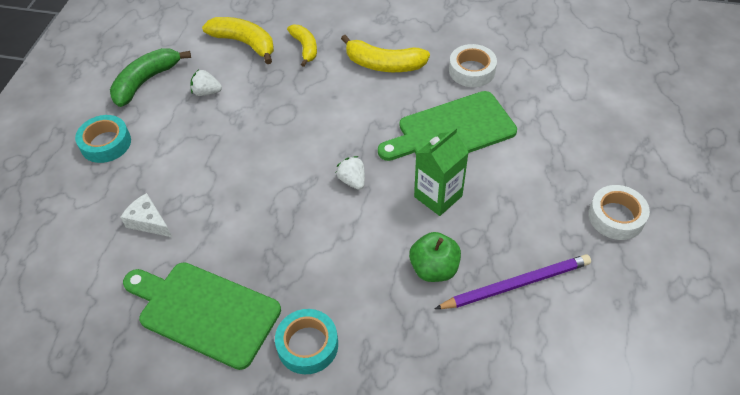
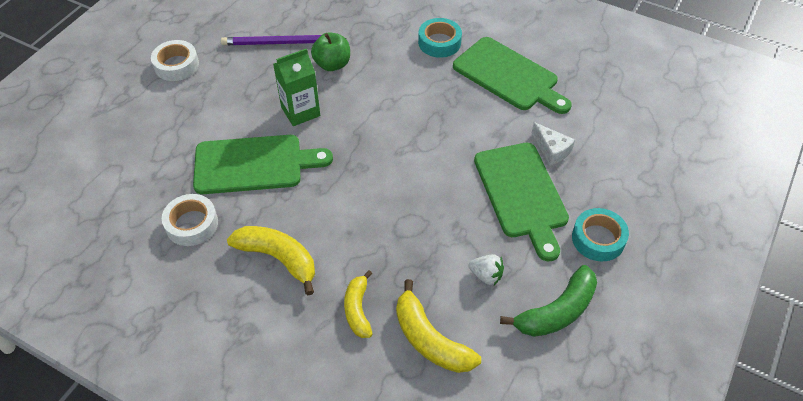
camera: 165 degrees left, 0 degrees up
(179, 166) = (522, 194): none -> green cutting board
(352, 180) = (365, 141): white strawberry -> none

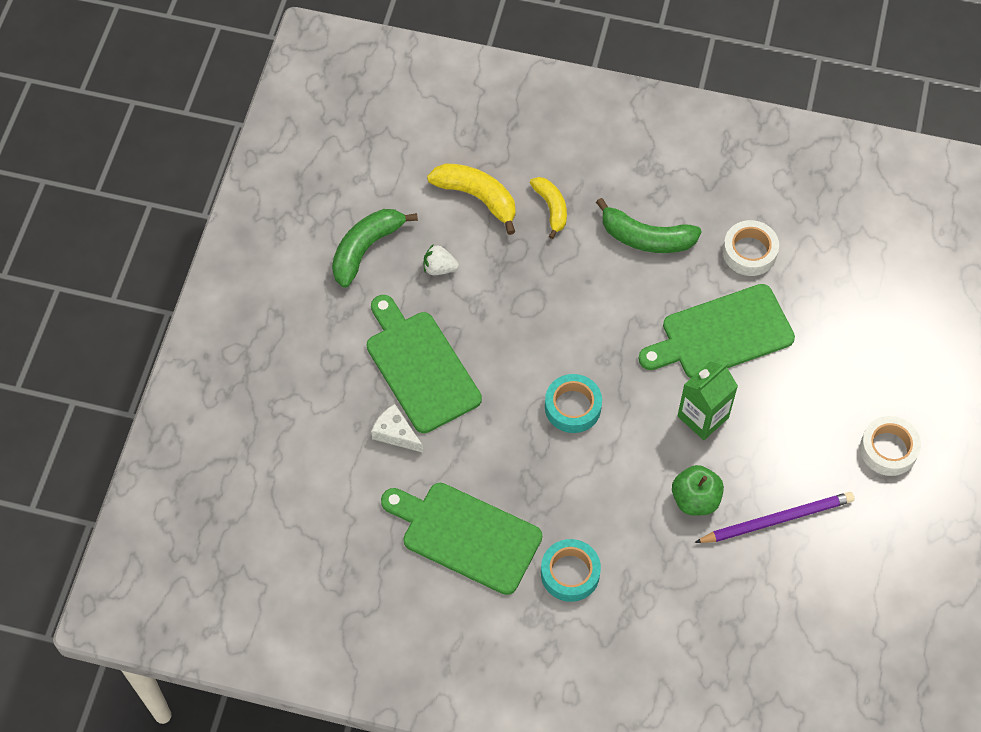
camera: 165 degrees right, 10 degrees up
(278, 258) = (646, 238): yellow banana -> green banana
(598, 239) = (333, 333): turquoise tape -> turquoise tape (572, 407)

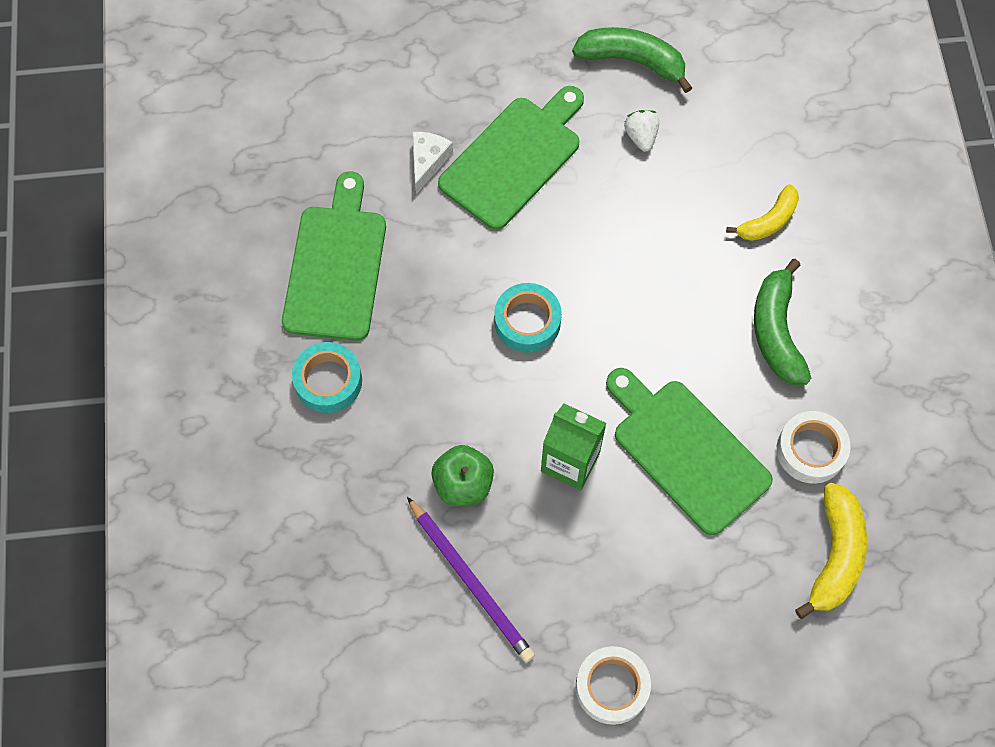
camera: 70 degrees right, 5 degrees up
(477, 197) = (746, 144): yellow banana -> yellow banana (835, 555)

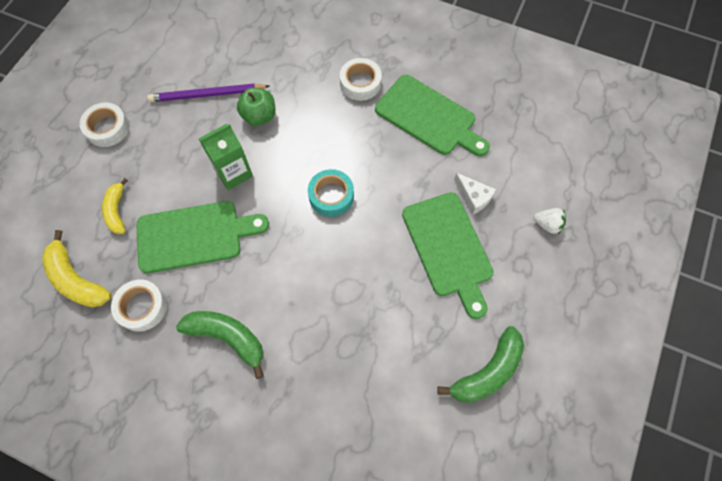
camera: 120 degrees right, 0 degrees up
(328, 381) = (360, 83): turquoise tape -> white tape
(641, 136) = (421, 339): white strawberry -> white strawberry (547, 224)
(768, 221) = (306, 386): yellow banana -> yellow banana (117, 211)

